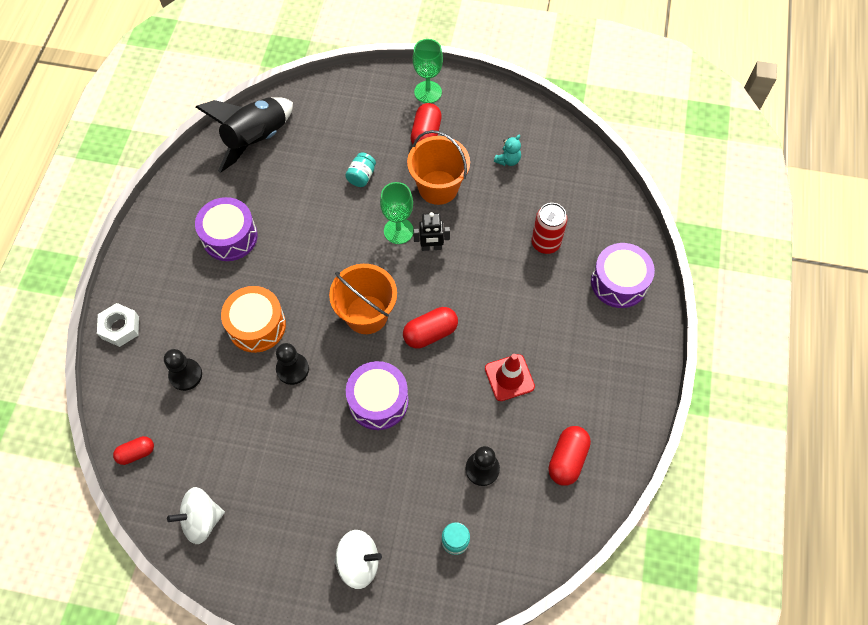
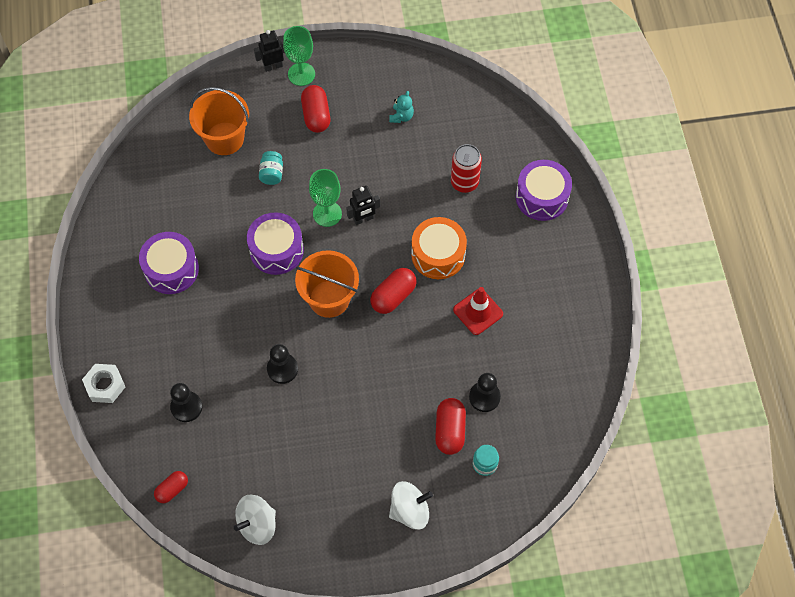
camera: 20 degrees left, 0 degrees up
(257, 140) = (156, 170): black rocket -> none
(257, 325) = (233, 341): orange drum -> orange drum (438, 255)
(378, 401) = (371, 370): purple drum -> purple drum (276, 250)
(404, 77) = (273, 66): none -> black robot
(438, 187) = (347, 162): orange bucket -> orange bucket (224, 138)
(567, 459) = (553, 364): red capsule -> red capsule (450, 430)

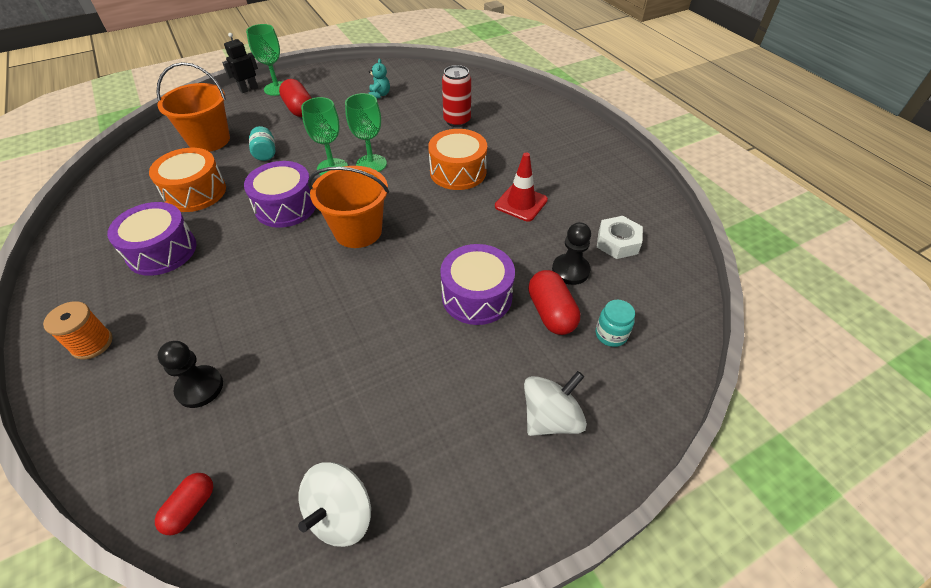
camera: 20 degrees left, 15 degrees down
(105, 385) = (73, 396): white nut -> white nut (617, 242)
(118, 345) = (92, 344): none -> orange spool
(204, 207) = (195, 192): none -> orange drum
(282, 369) = (323, 309): black pawn -> none
(363, 219) = (371, 164): black robot -> green goblet
(393, 296) = (427, 212): red capsule -> none
(542, 197) = (531, 115): purple drum -> purple drum (477, 296)

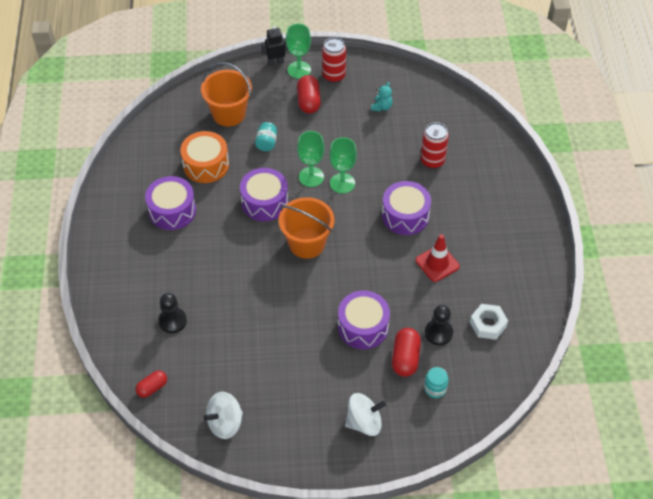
camera: 25 degrees right, 5 degrees up
(92, 344) = (118, 267): orange spool -> none
(317, 84) = (334, 76): none -> red can
(458, 172) = (405, 215): orange drum -> purple drum

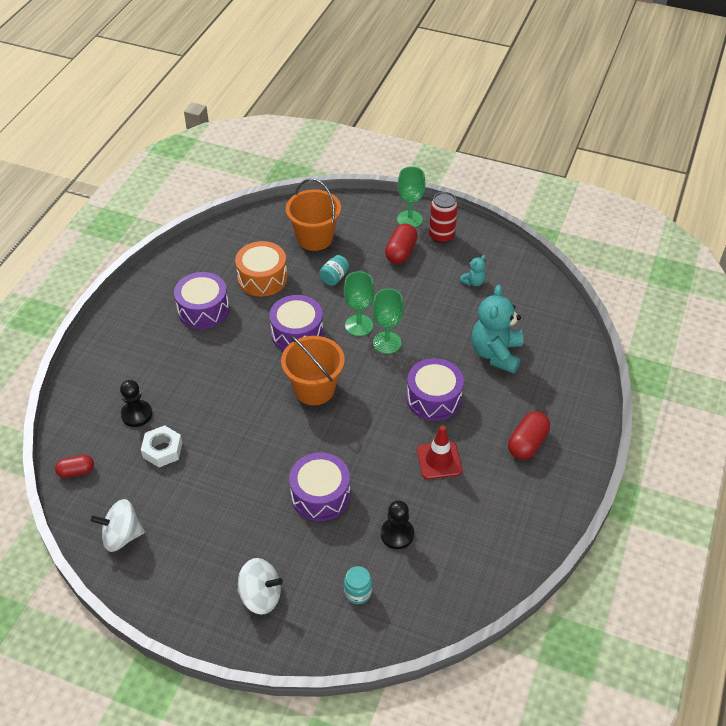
camera: 25 degrees right, 5 degrees down
(275, 62) = (390, 205): black robot -> none
(405, 358) = (345, 546): red capsule -> red capsule (527, 443)
(432, 161) = (496, 353): red can -> turquoise teddy bear
(488, 324) = (457, 547): white nut -> white nut (162, 450)

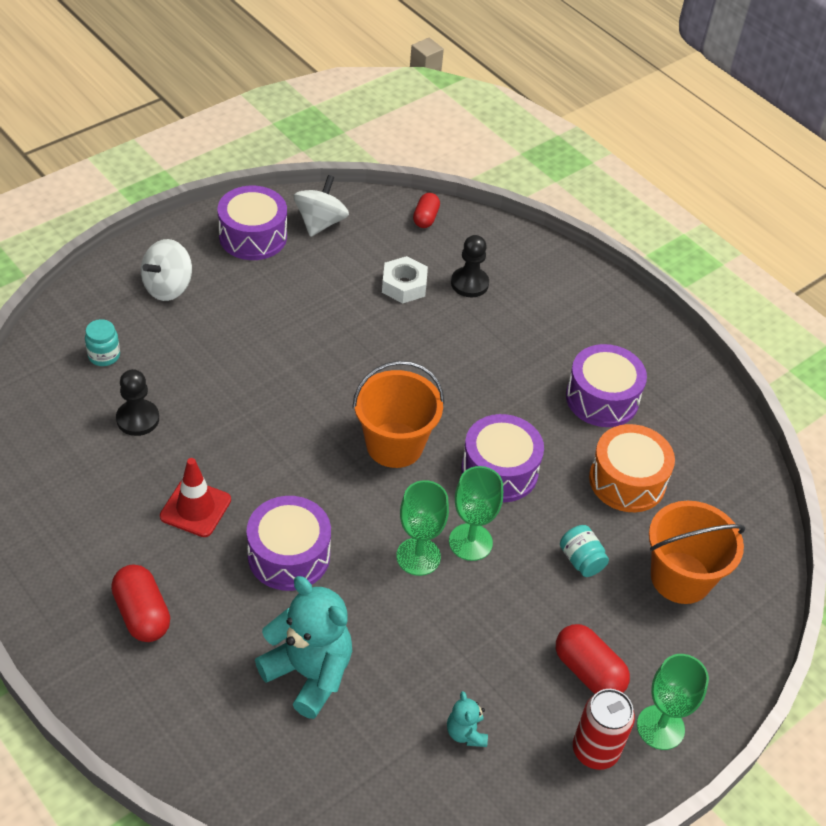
camera: 115 degrees right, 0 degrees up
(320, 495) = (241, 381): purple drum -> purple drum (253, 236)

